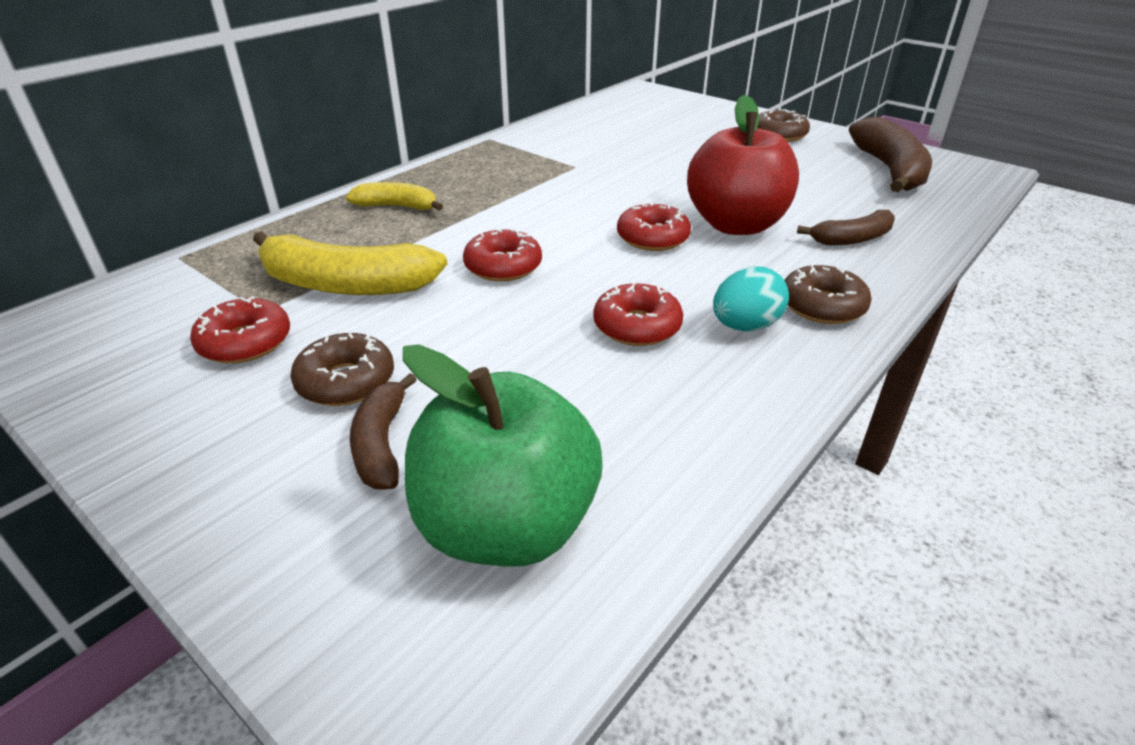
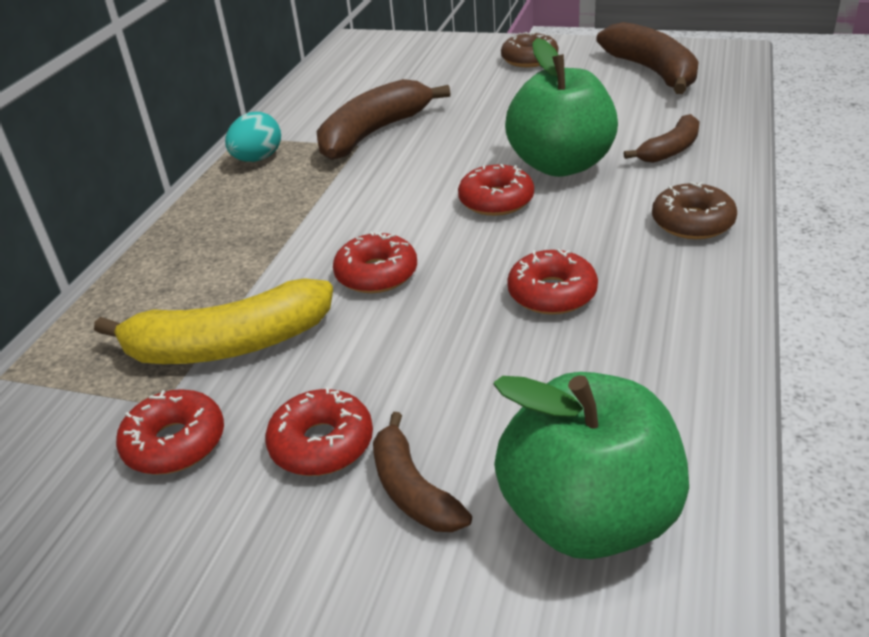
camera: 20 degrees left, 0 degrees up
(346, 381) = (322, 444): brown donut -> red donut
(397, 206) = (206, 243): yellow banana -> none
(595, 160) = (373, 133): none -> brown banana
(736, 225) = (561, 165): red apple -> green apple
(745, 326) = (644, 262): turquoise egg -> turquoise egg (258, 159)

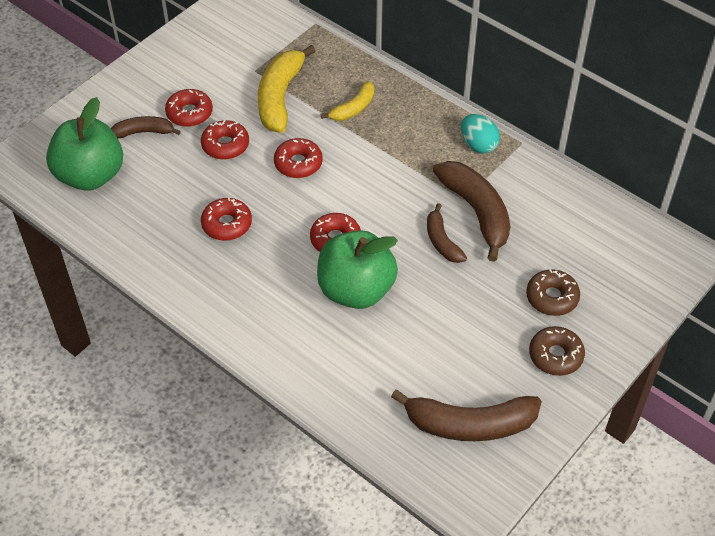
camera: 110 degrees right, 15 degrees up
(175, 443) = (225, 71): red donut -> red donut (225, 145)
(226, 265) = (353, 108): none -> yellow banana
(670, 150) = (332, 357): brown banana -> brown banana (442, 241)
(692, 222) = (242, 317): brown donut -> brown donut (552, 297)

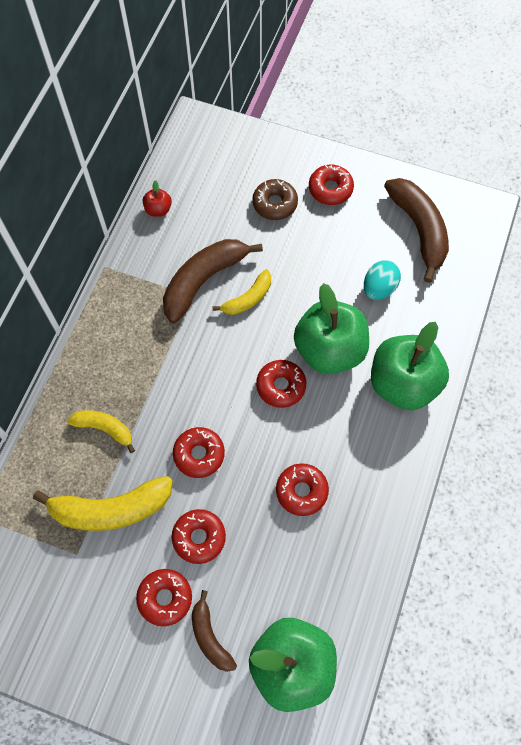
camera: 110 degrees left, 15 degrees up
(291, 339) = (403, 383): none -> green apple
(442, 241) = (248, 298): brown banana -> yellow banana
(478, 145) = (119, 301): turquoise egg -> turquoise egg (379, 288)
(555, 356) = (330, 189): brown donut -> red donut
(576, 197) = (158, 209): none -> red apple

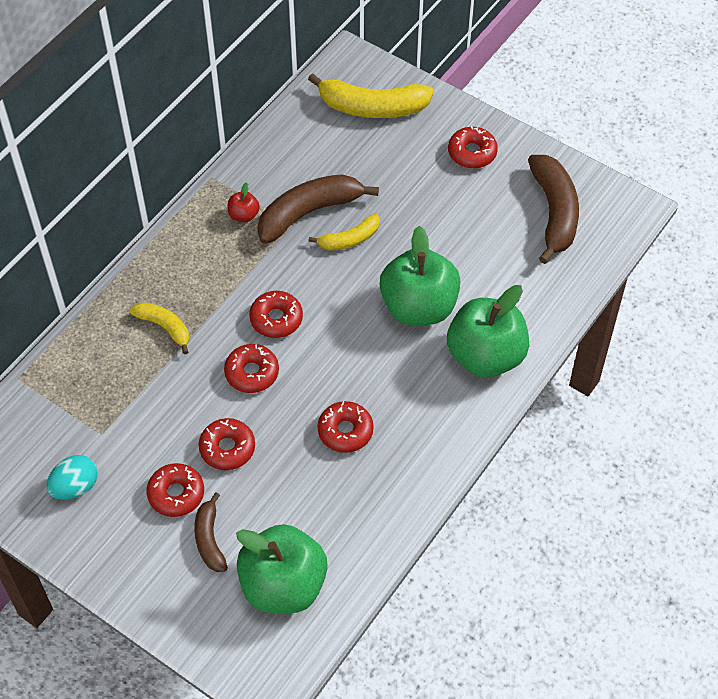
camera: 15 degrees right, 10 degrees down
(111, 509) = (148, 402): yellow banana -> yellow banana (372, 107)
(158, 209) = (284, 135): red apple -> red apple (244, 215)
(275, 204) = (408, 155): brown donut -> none
(281, 386) = (356, 329): red donut -> red donut (276, 319)
(379, 288) = (491, 260): turquoise egg -> turquoise egg (75, 487)

